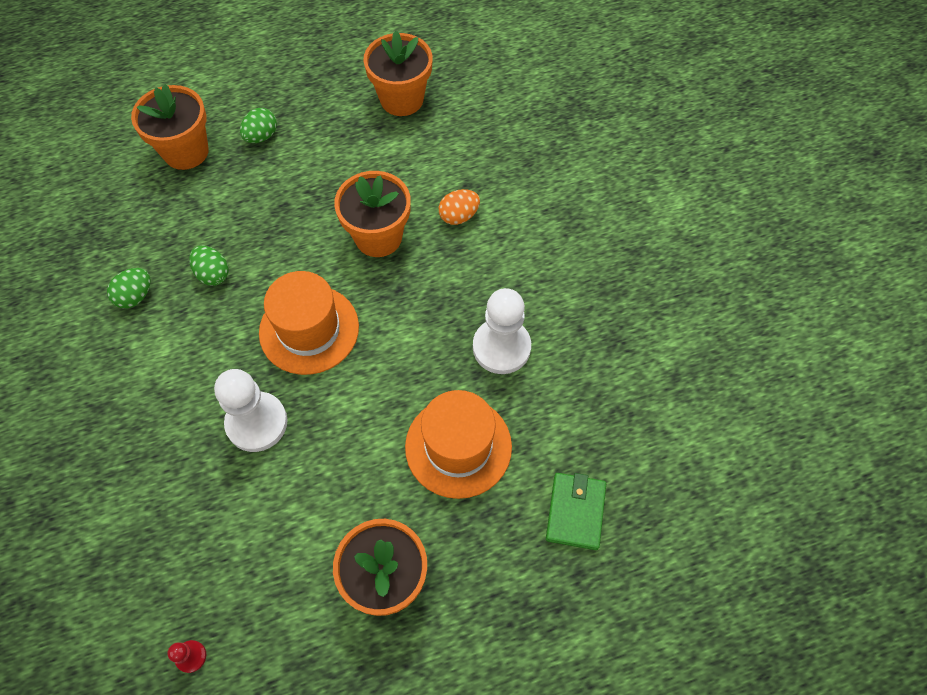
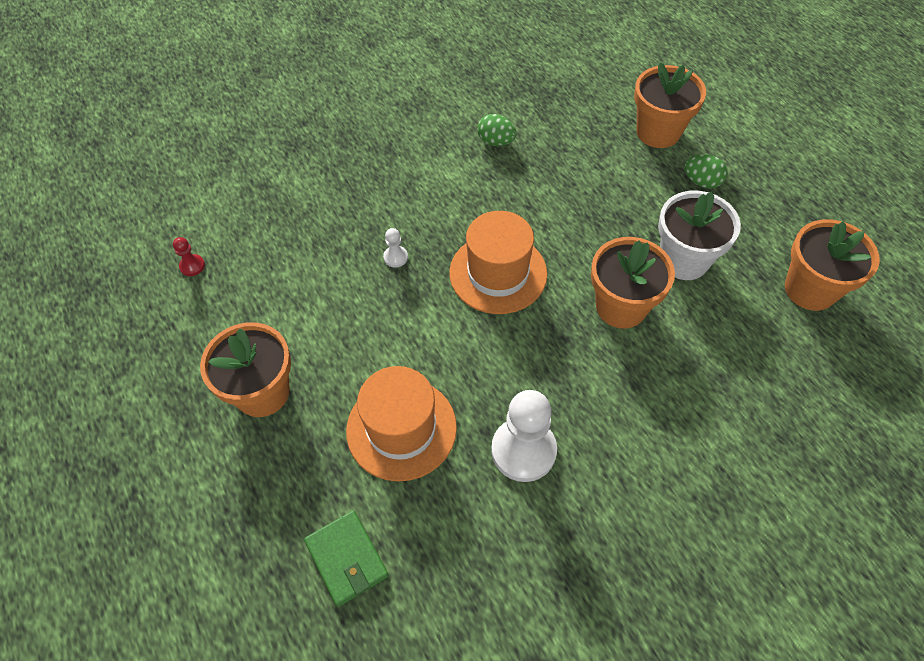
camera: 80 degrees right, 5 degrees down
(213, 274) = (534, 187): green egg -> none
(257, 423) = (395, 257): white pawn -> white pawn, size x0.44
(344, 176) = (684, 260): none -> white flower pot
(459, 216) = (676, 377): orange egg -> none
(575, 512) = (347, 559): green wallet -> green wallet turned 60 degrees clockwise

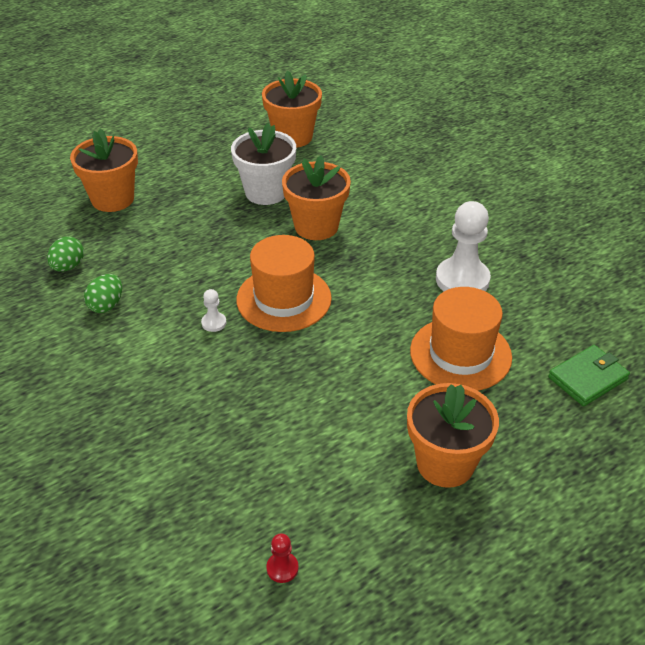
camera: 95 degrees left, 15 degrees down
(395, 257) = (265, 374): white pawn -> white pawn (214, 323)
(701, 182) = (179, 178): green egg -> green egg (68, 266)

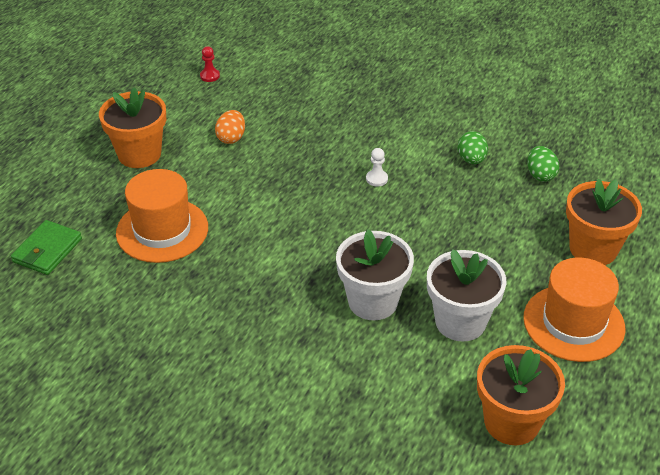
camera: 150 degrees right, 0 degrees up
(284, 299) = (339, 218): orange hat -> orange hat (573, 323)
(316, 226) = (373, 301): orange flower pot -> white flower pot
(323, 440) = (231, 138): none -> orange egg
(462, 280) = (192, 300): white pawn -> none

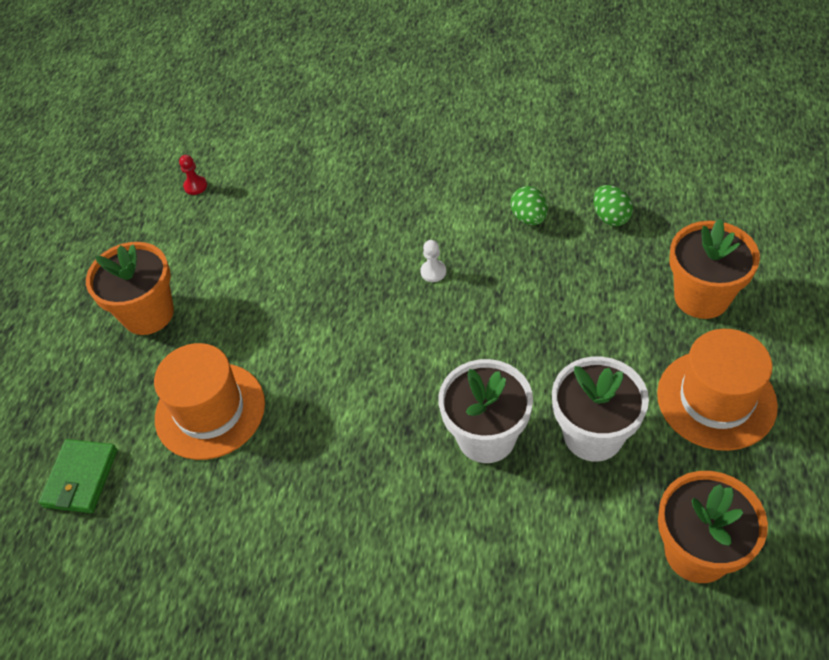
camera: 10 degrees left, 10 degrees up
(231, 138) = (249, 262): orange egg -> none

